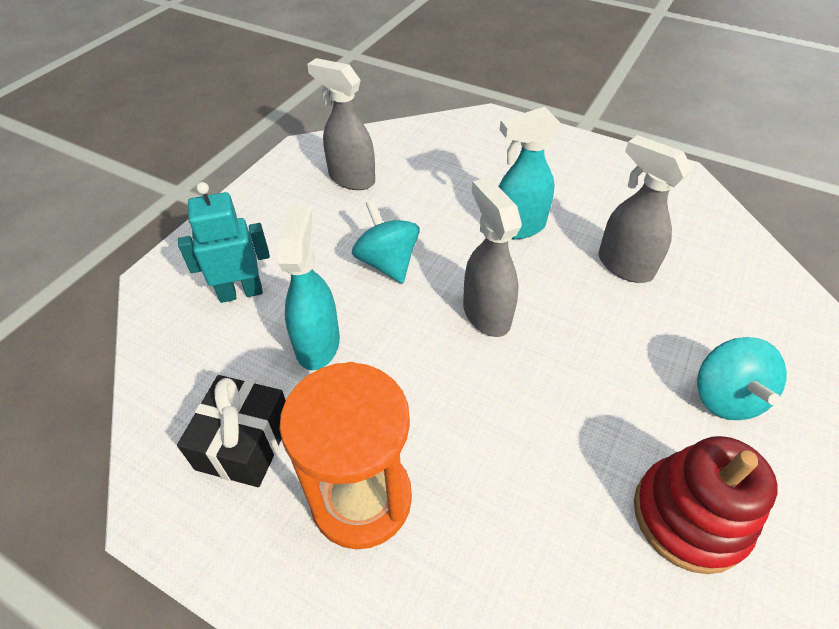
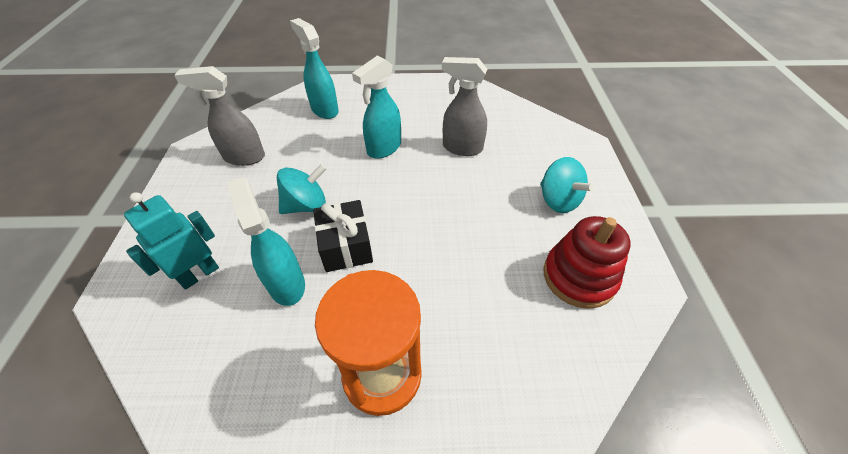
camera: 30 degrees left, 0 degrees up
(244, 443) = (269, 383): black gift -> black gift (346, 246)
(387, 263) = (306, 205): turquoise spinning top -> turquoise spinning top turned 120 degrees clockwise
(472, 152) = (324, 110): none -> turquoise spray bottle
(486, 314) = (395, 211): grey spray bottle -> none

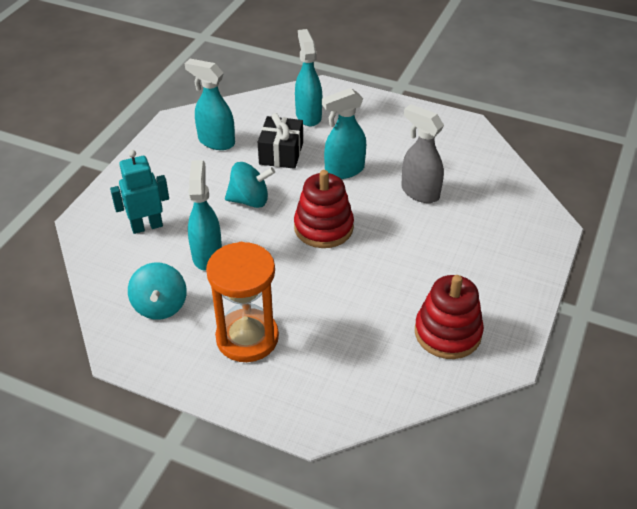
camera: 25 degrees right, 5 degrees down
(244, 157) = (216, 141): grey spray bottle -> turquoise spray bottle
(346, 246) = (266, 243): black gift -> black gift (281, 153)
(395, 209) = (323, 227): none -> red stacking toy
(558, 200) = (479, 269): turquoise spinning top -> turquoise spinning top (160, 306)

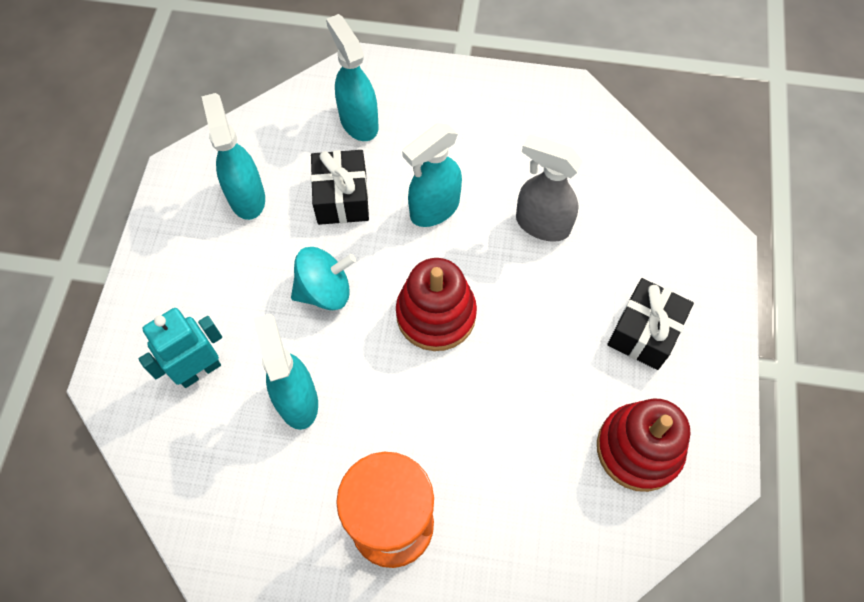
camera: 15 degrees left, 20 degrees up
(160, 306) = (262, 503): turquoise spinning top -> none
(216, 141) = (246, 197): turquoise spray bottle -> turquoise spray bottle turned 60 degrees clockwise
(476, 266) = (644, 332): none -> black gift

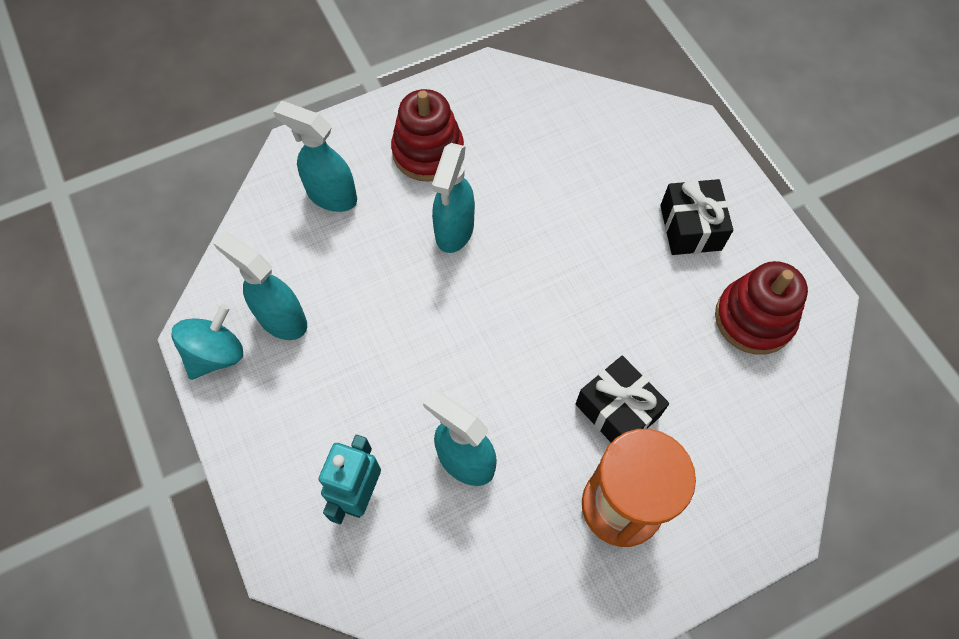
camera: 35 degrees left, 0 degrees up
(325, 291) = (416, 355): turquoise spinning top -> turquoise spinning top (216, 354)
(342, 198) = (368, 268): black gift -> black gift (617, 410)
(436, 314) = (523, 315): red stacking toy -> red stacking toy (428, 152)
(541, 224) = (550, 191): grey spray bottle -> none

